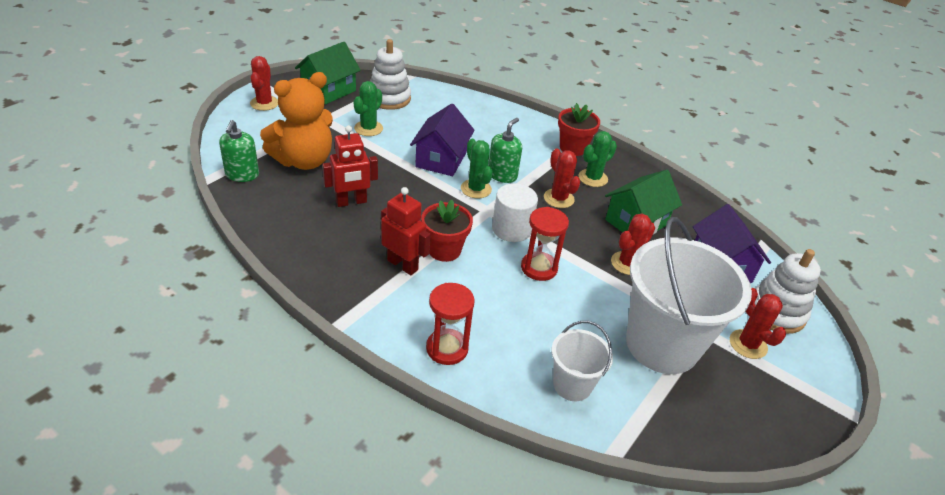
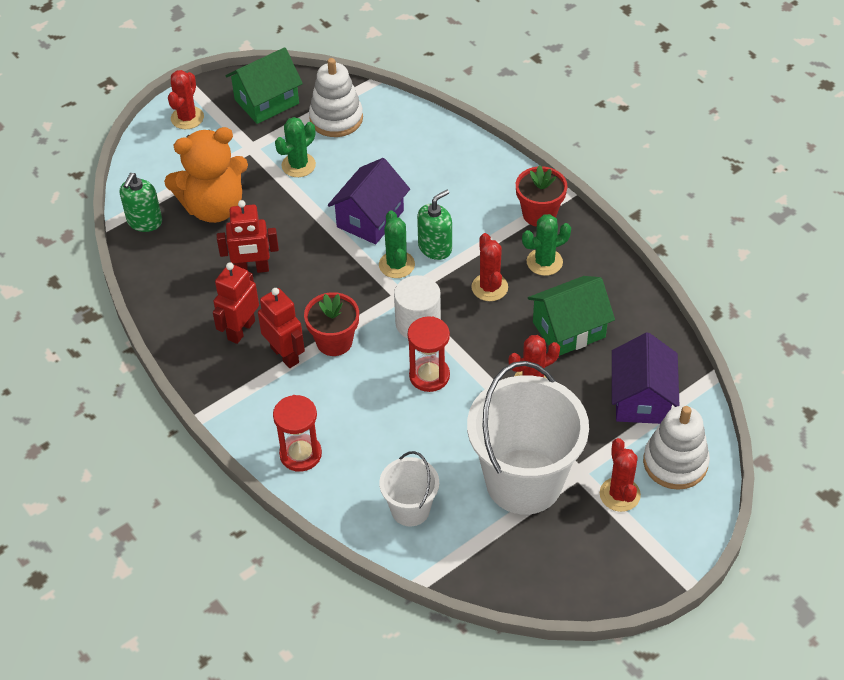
camera: 20 degrees right, 10 degrees up
(355, 249) = (241, 330): none -> red robot

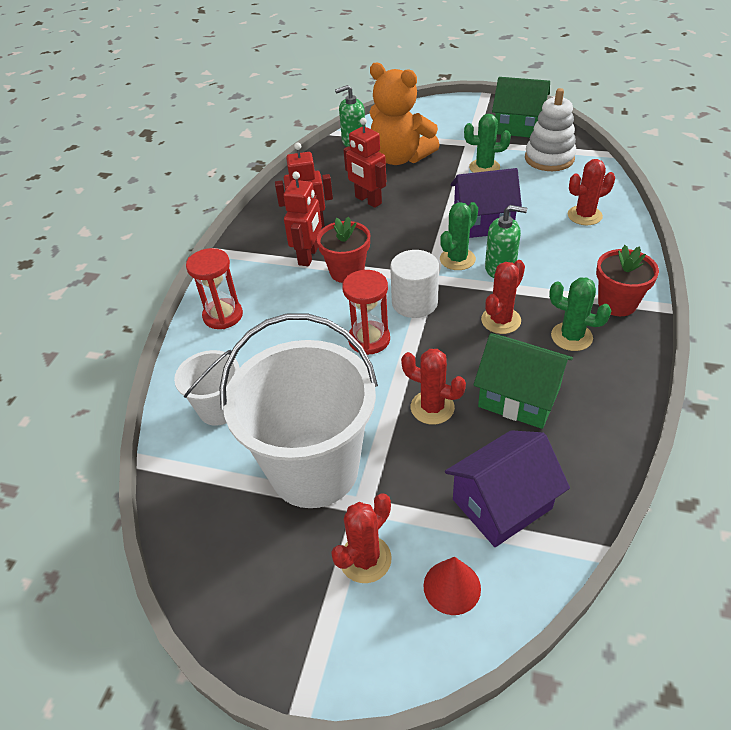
camera: 55 degrees right, 5 degrees down
(187, 118) = (458, 110): red cactus -> red cactus (584, 215)
(675, 462) = (452, 587): white stacking toy -> red cone

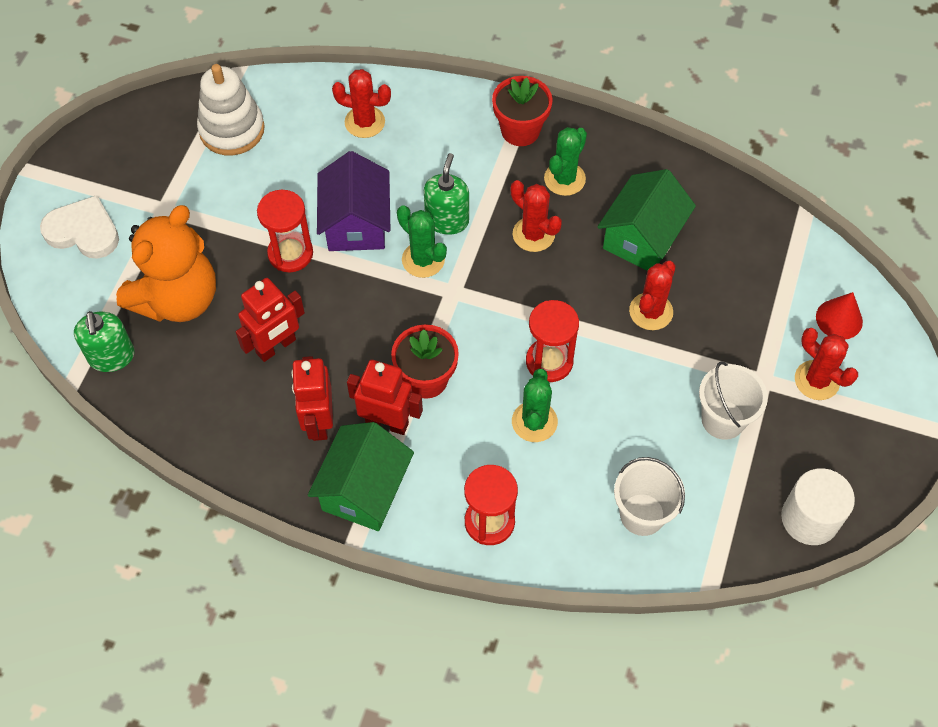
camera: 90 degrees left, 15 degrees up
(314, 469) = (723, 419): white bucket -> white bucket, size x0.50
(414, 302) = (494, 311): white cylinder -> white cylinder (809, 518)
(444, 118) = (83, 231): none -> white heart
(447, 196) = (290, 253): none -> red hourglass
(484, 167) = (233, 203): green cactus -> green cactus (534, 422)
(502, 504) = (761, 272): purple house -> none
(518, 127) = (139, 147): green house -> green house (364, 490)
(584, 215) = (364, 122): red cactus -> red cactus turned 60 degrees counterclockwise

